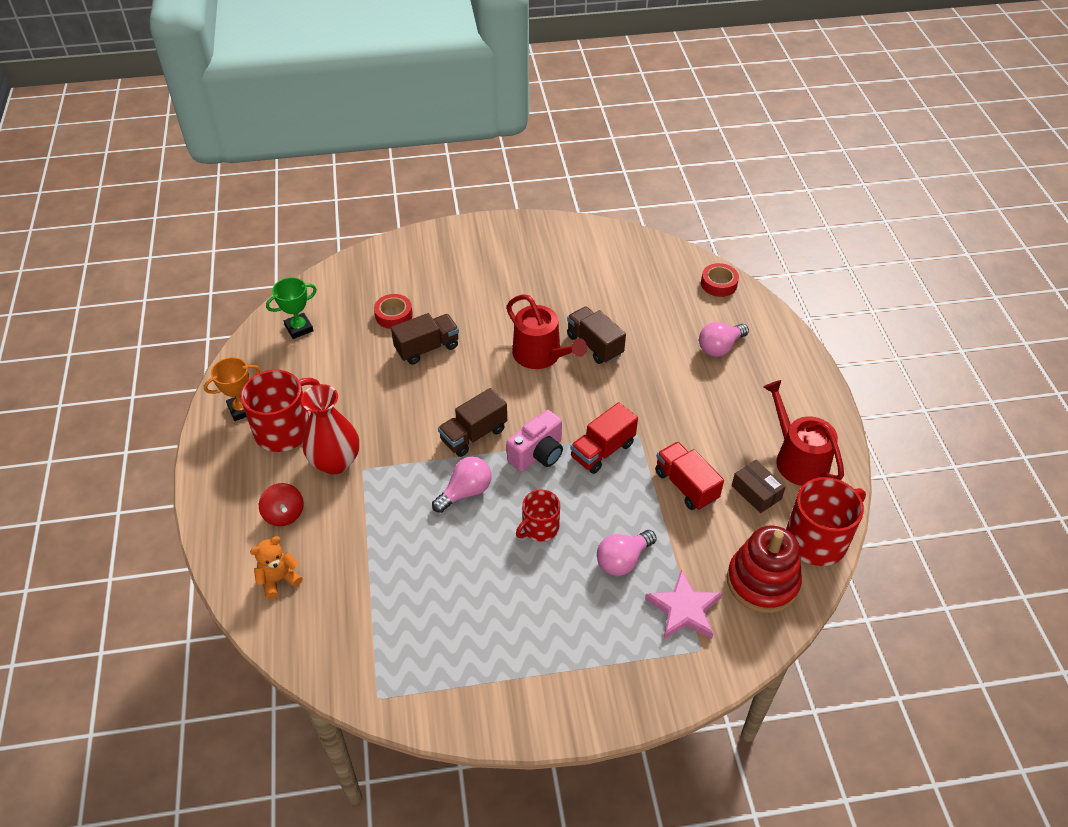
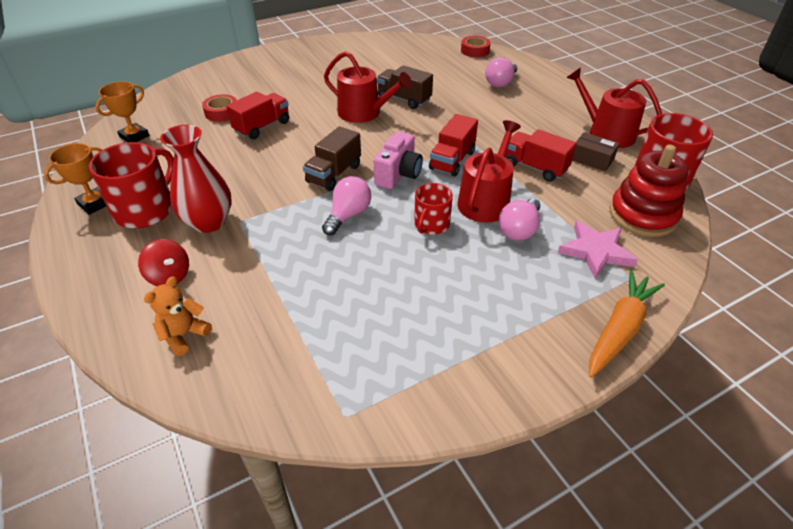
camera: 20 degrees left, 5 degrees down
(299, 328) = (134, 136): green trophy -> orange trophy
(427, 348) = (262, 127): brown truck -> red truck
(609, 514) = (486, 200): none -> red watering can
(652, 699) = (619, 329): none -> orange carrot

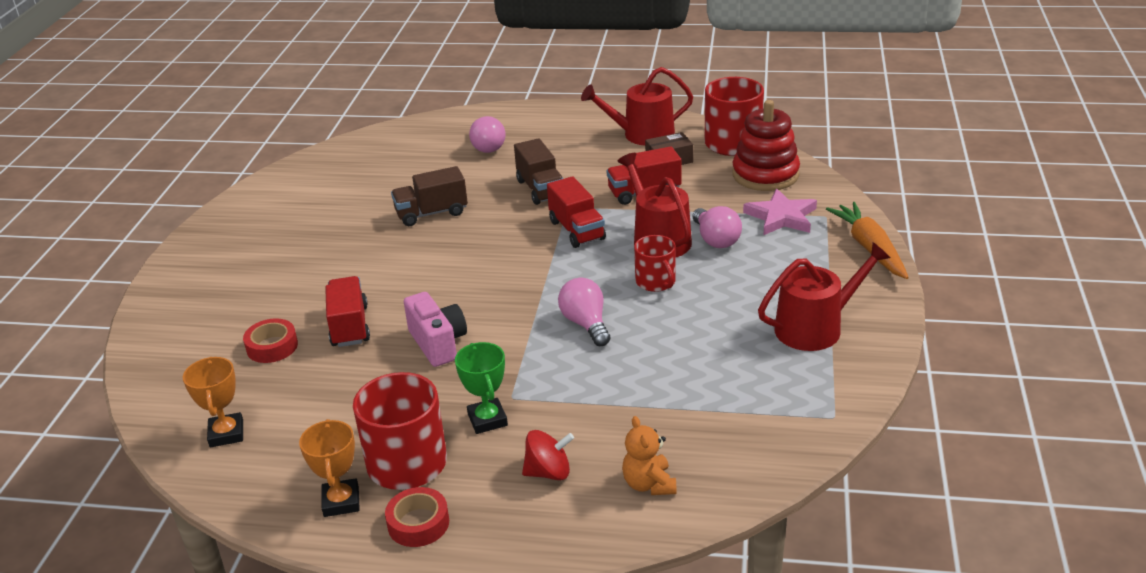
camera: 50 degrees left, 10 degrees down
(208, 222) = (487, 420): red vase -> green trophy
(334, 174) = (507, 308): brown truck -> brown truck (540, 189)
(364, 113) = (421, 248): red watering can -> red watering can (816, 327)
(398, 174) = (559, 269): pink camera -> pink camera (438, 343)
(475, 51) = (403, 132): red tape -> red tape (418, 523)

